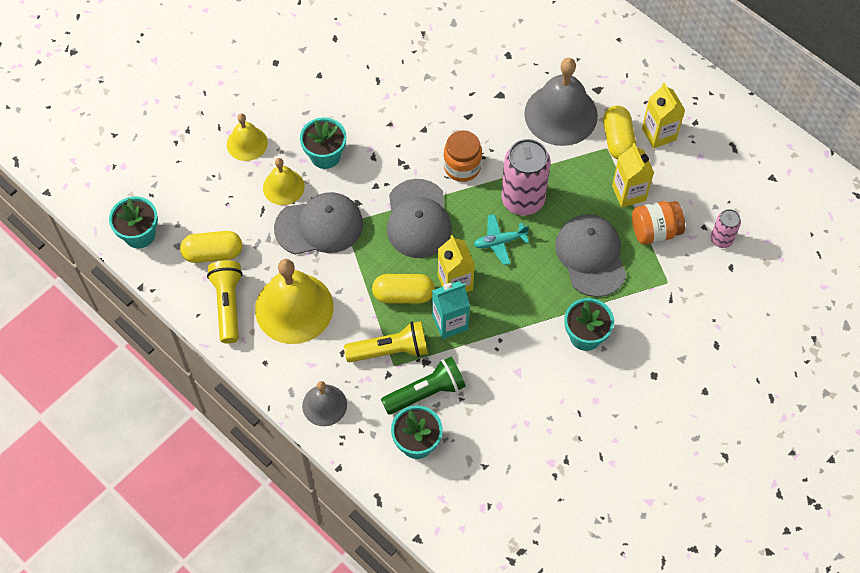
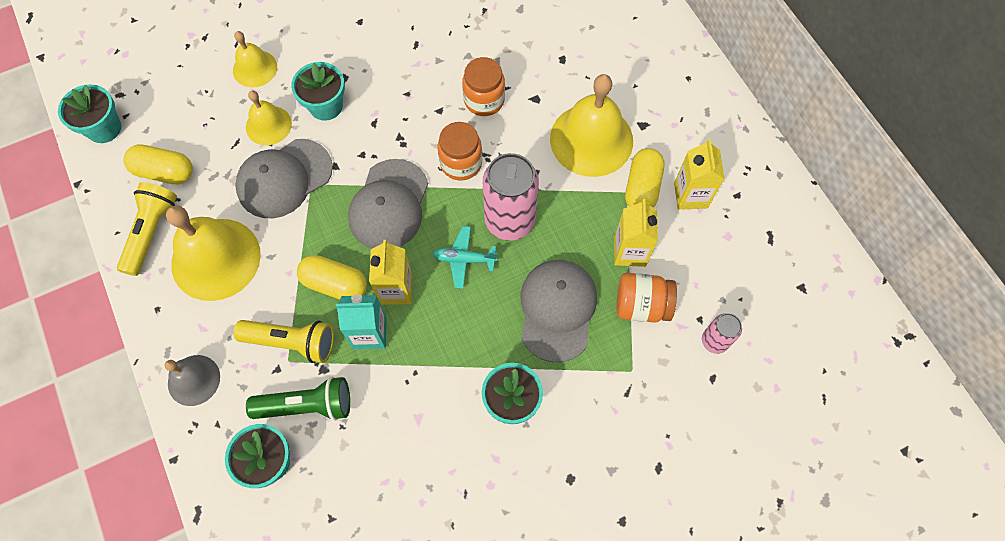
camera: 20 degrees right, 5 degrees up
(319, 226) = (284, 178): grey cap -> grey cap turned 135 degrees clockwise
(458, 109) = (484, 100): none -> orange jar
(561, 114) = (591, 139): grey bell -> yellow bell

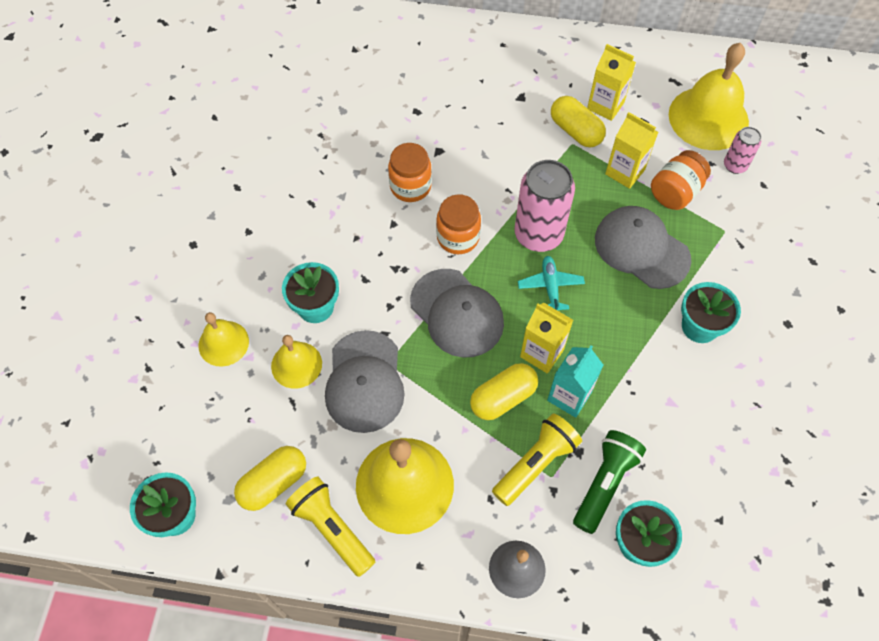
camera: 55 degrees left, 5 degrees down
(464, 259) = (550, 287): turquoise plane -> turquoise plane turned 135 degrees clockwise
(591, 139) = (507, 137): yellow bell -> yellow bell (708, 118)

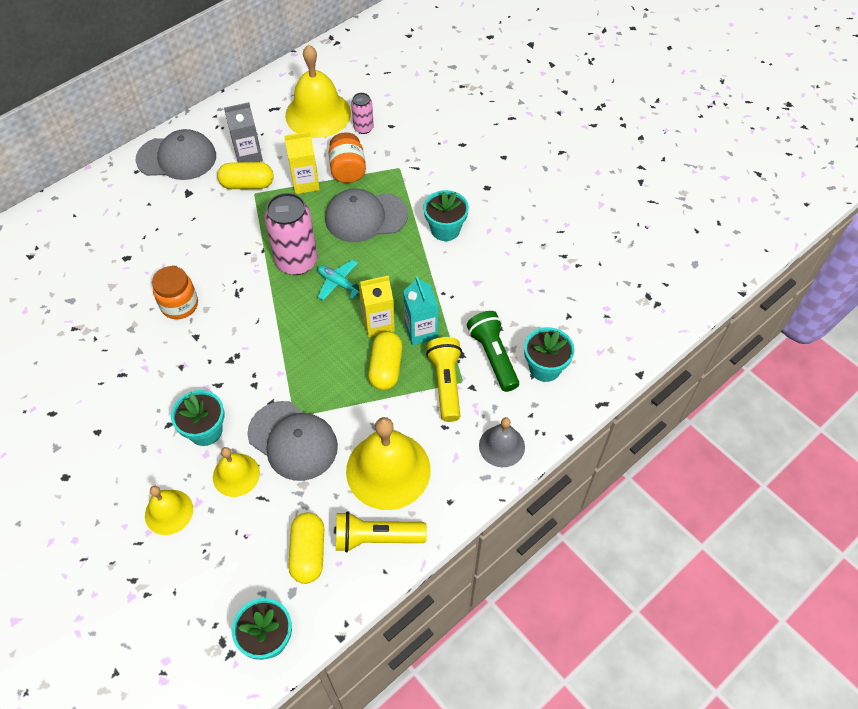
camera: 50 degrees left, 5 degrees down
(457, 313) = (301, 349): grey cap -> grey cap (177, 158)
(458, 237) = (248, 307): orange jar -> none
(605, 106) = (248, 155): yellow carton -> grey carton

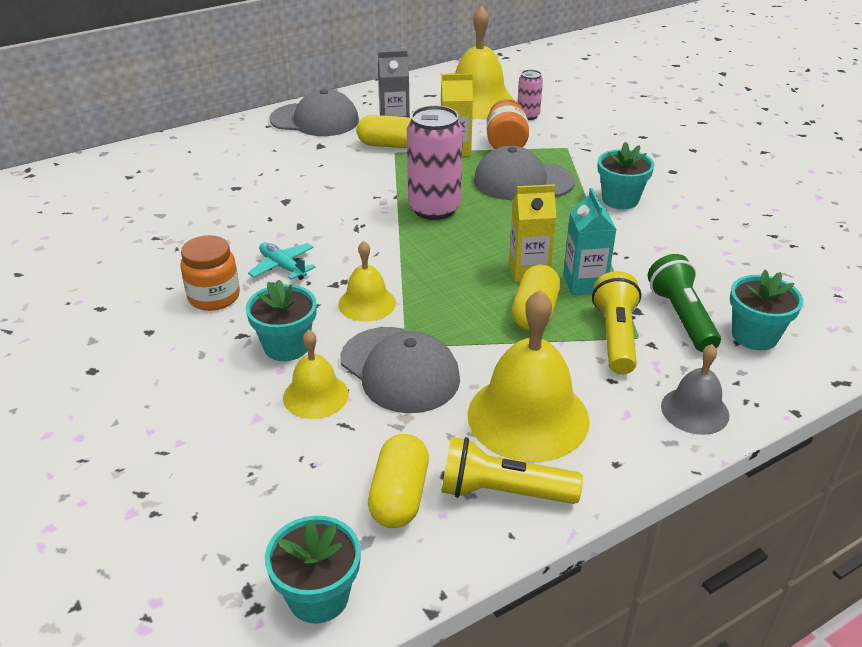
camera: 10 degrees right, 20 degrees down
(169, 512) = (214, 423): yellow bell -> yellow bell (367, 303)
(179, 305) = (286, 231): orange jar -> orange jar (214, 297)
(339, 283) = (483, 232): turquoise plane -> turquoise plane (283, 267)

